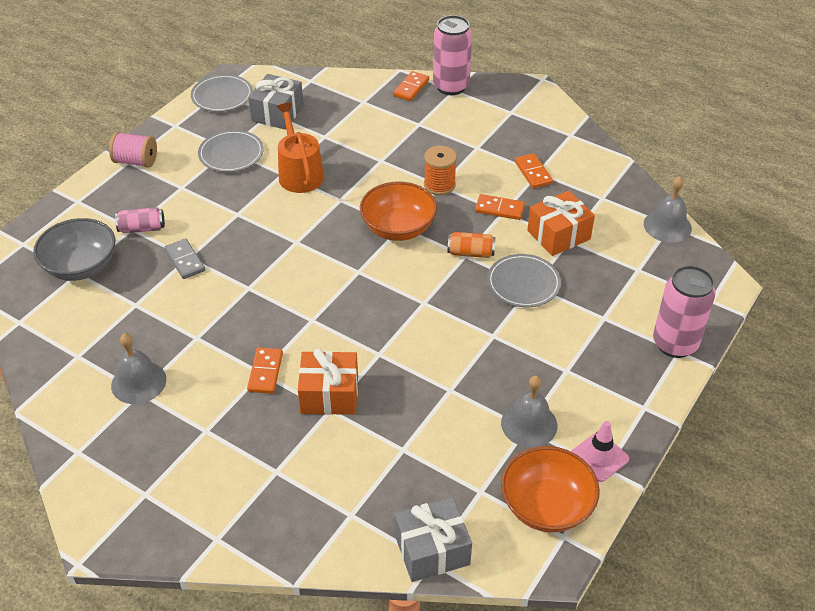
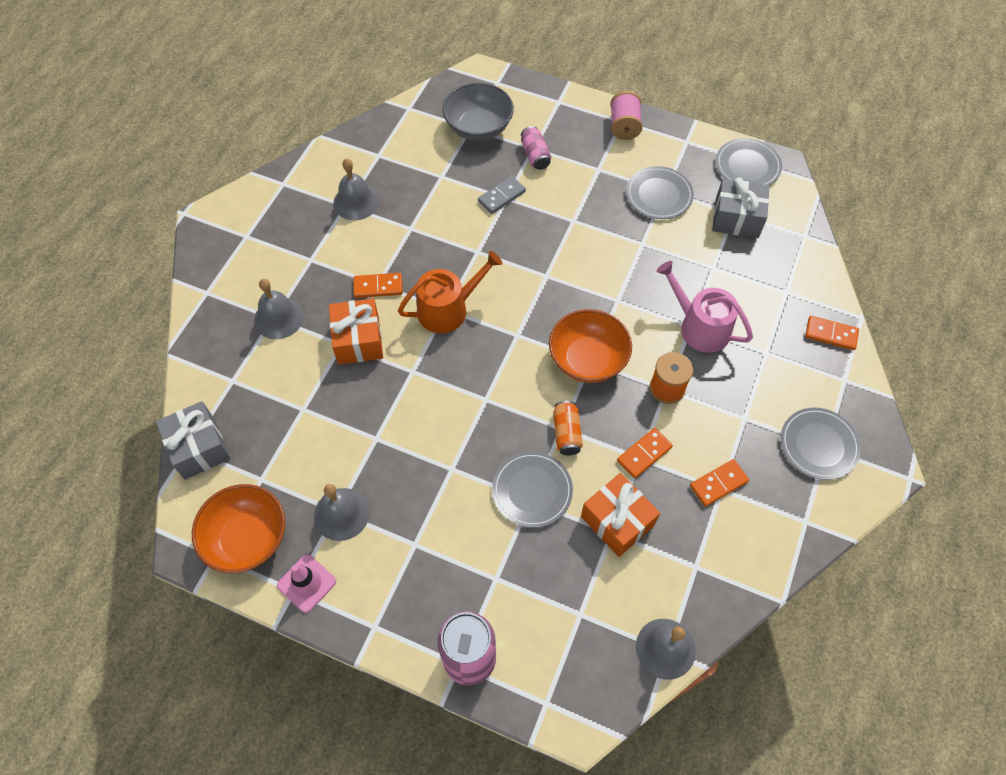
camera: 80 degrees right, 15 degrees up
(278, 465) = (278, 318): none -> grey bell
(299, 173) = (647, 257): orange watering can -> orange watering can (448, 309)
(383, 155) = (699, 326): none -> pink watering can
(451, 86) = (850, 375): pink can -> none
(499, 209) = (644, 454): orange domino -> orange domino turned 45 degrees clockwise
(508, 115) = (818, 445): none -> grey plate

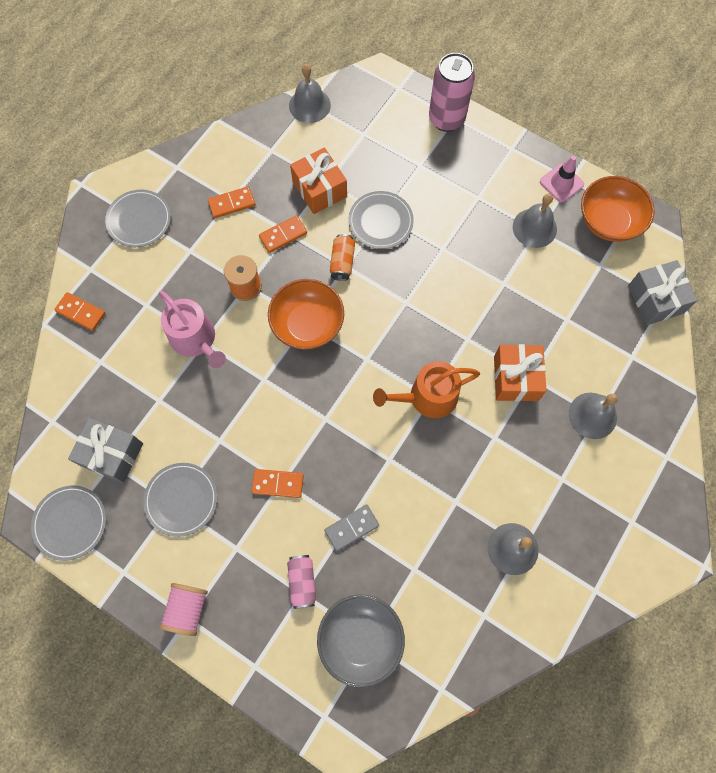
camera: 170 degrees left, 10 degrees up
(378, 287) = (494, 434): orange domino -> orange domino (278, 484)

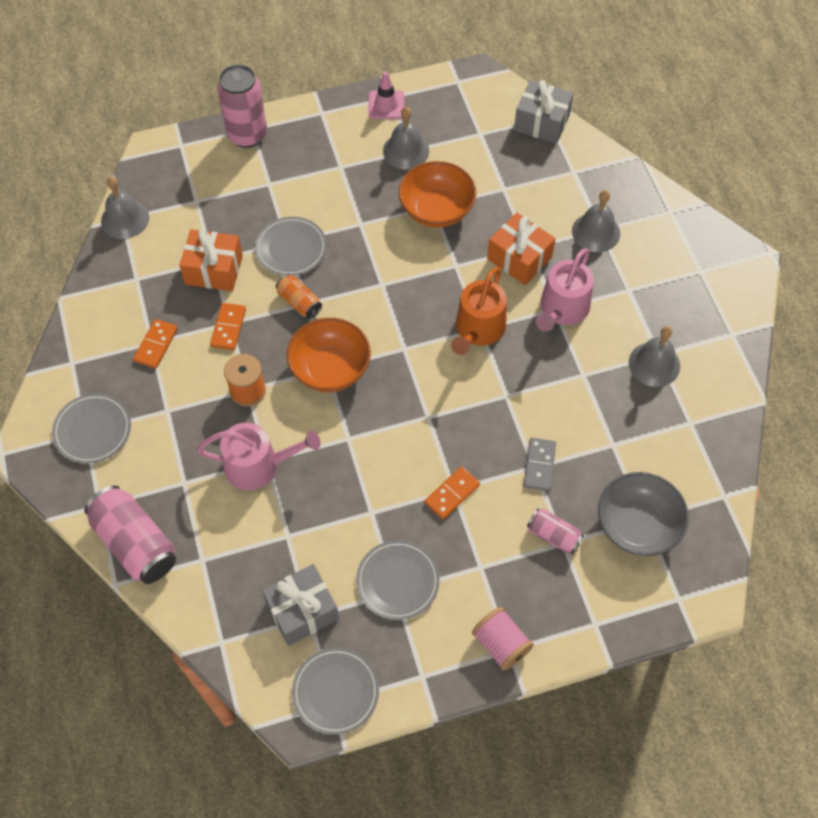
camera: 50 degrees left, 10 degrees down
(80, 312) = (135, 543): orange domino -> pink can
(499, 443) = (562, 309): none -> pink watering can
(608, 221) = (449, 101): orange bowl -> orange bowl (436, 210)

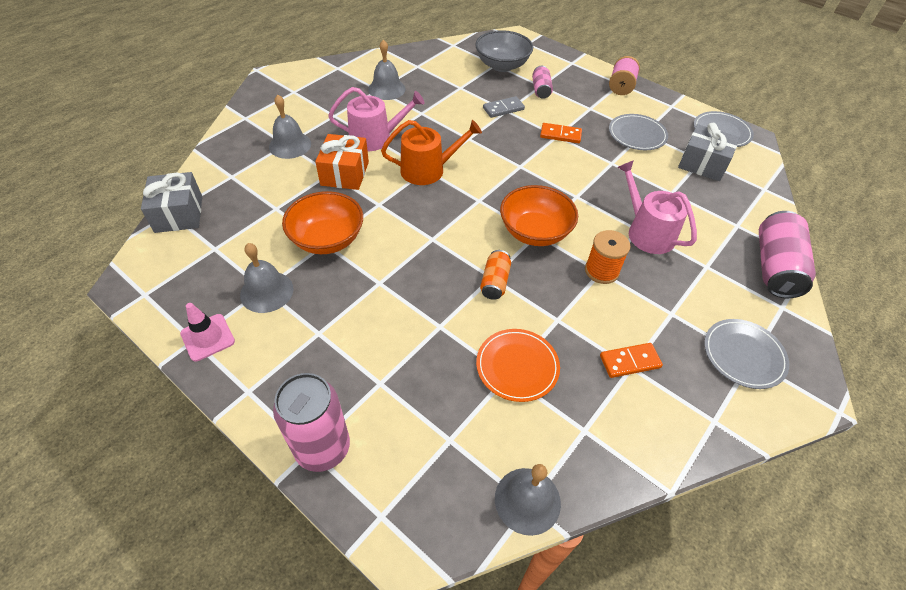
camera: 125 degrees left, 10 degrees down
(214, 270) = (517, 366): orange gift -> orange plate
(228, 328) = (562, 317): orange domino -> none
(291, 248) = (445, 319): grey plate -> none

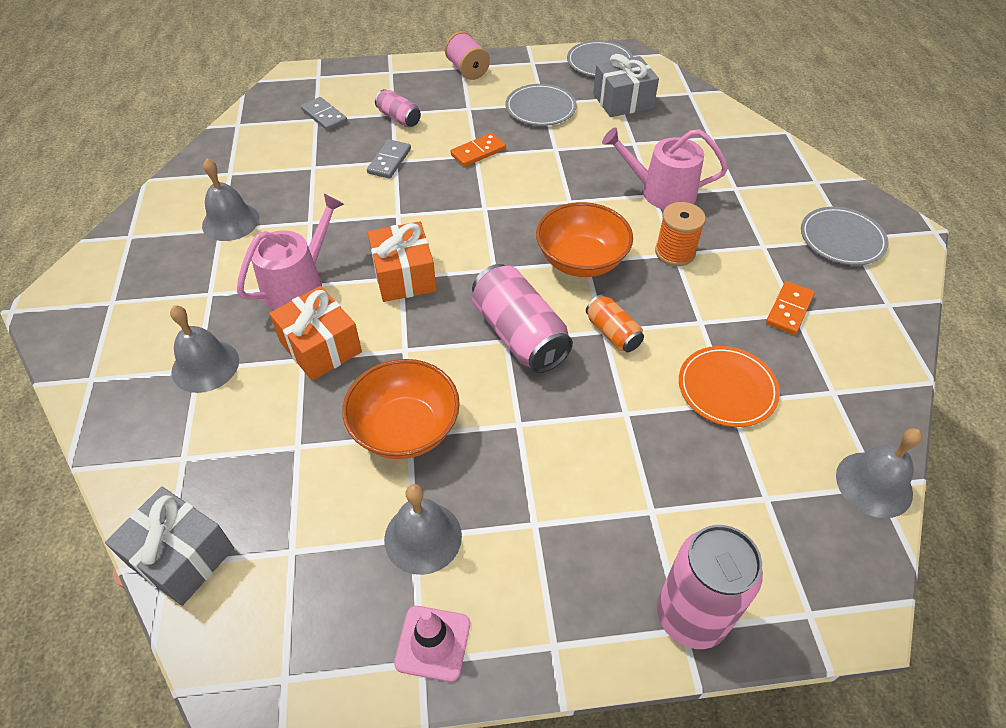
camera: 45 degrees left, 0 degrees up
(428, 170) = (404, 276): orange watering can -> orange gift
(502, 65) = (324, 116): grey bowl -> grey domino
(775, 267) = (774, 153): pink can -> pink can (519, 335)

